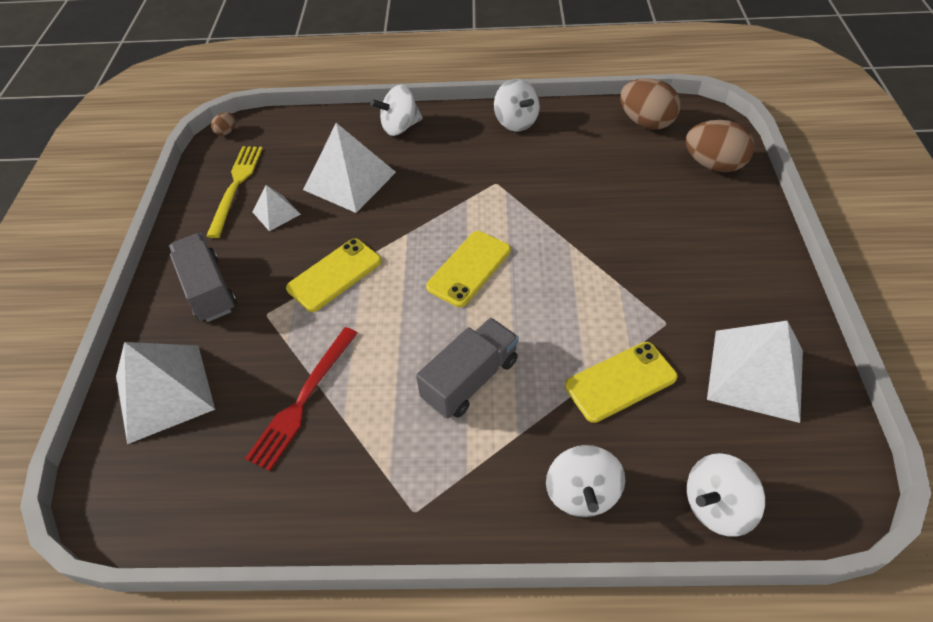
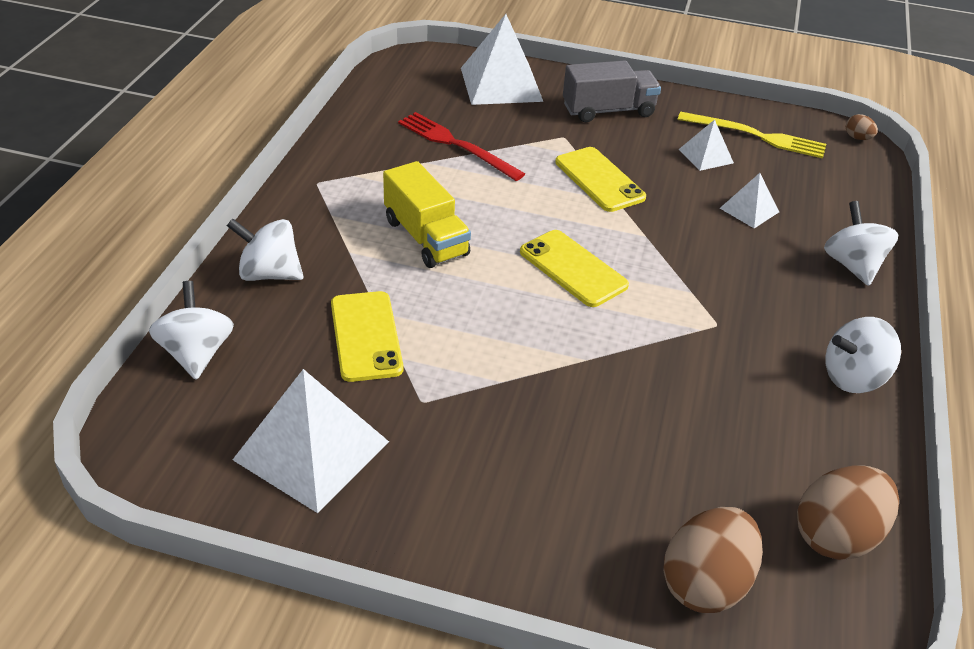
camera: 100 degrees right, 10 degrees down
(349, 180) = (749, 210): white pyramid -> white pyramid, size x0.52
(470, 379) = (426, 237): grey truck -> yellow truck

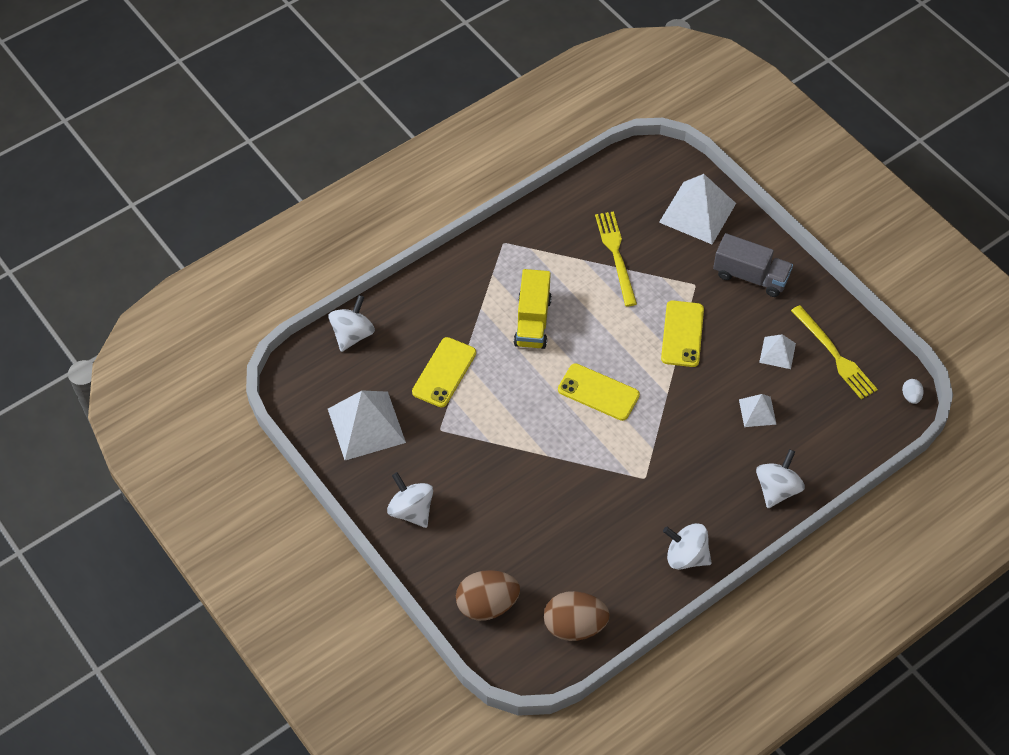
camera: 40 degrees right, 15 degrees up
(269, 274) = (425, 300): white spinning top -> white spinning top (411, 510)
(456, 145) = (616, 255): red fork -> yellow fork
(573, 268) = (598, 392): yellow phone -> yellow phone turned 60 degrees counterclockwise
(857, 138) = (911, 396): brown egg -> white egg

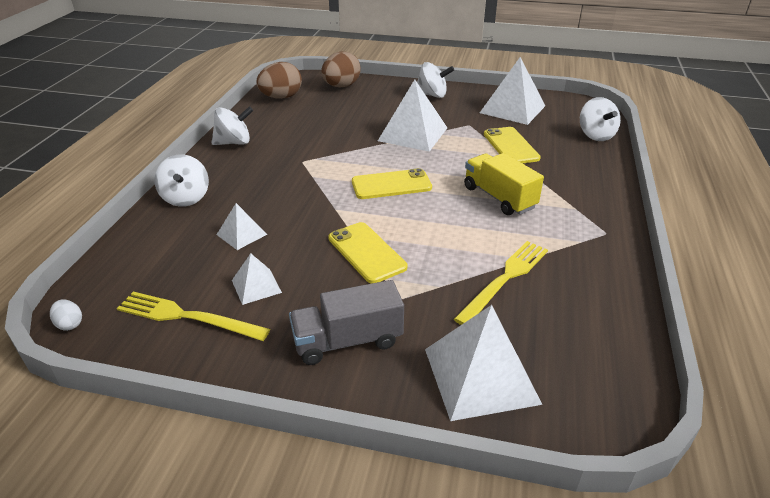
camera: 140 degrees right, 20 degrees down
(507, 451) = (413, 134): none -> white pyramid
(616, 255) = (505, 279): yellow fork -> yellow fork turned 90 degrees counterclockwise

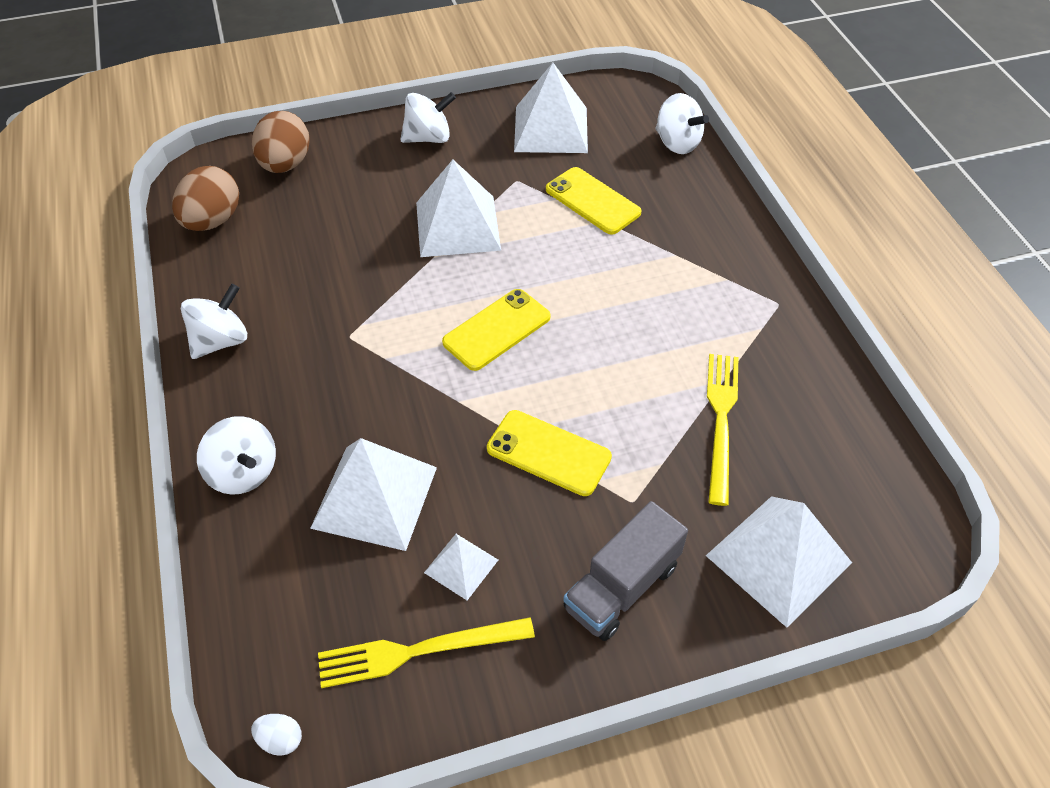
camera: 30 degrees left, 15 degrees up
(241, 234) = (374, 497): white pyramid -> white pyramid, size x1.94
(499, 198) = (636, 297): yellow truck -> none

